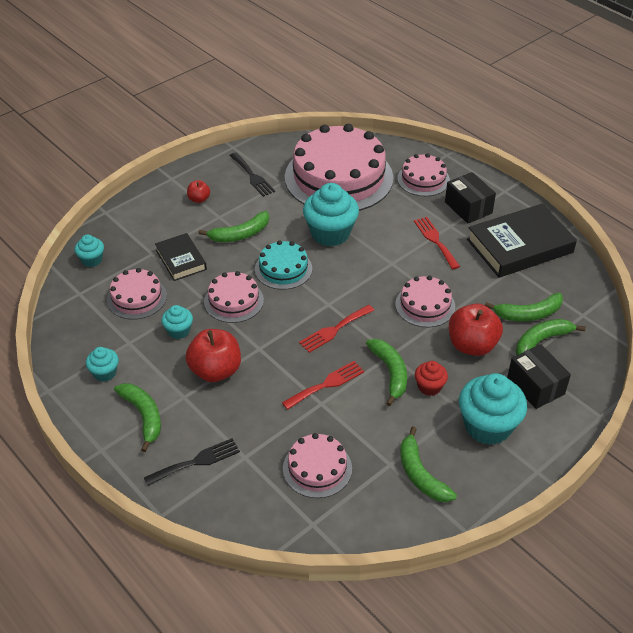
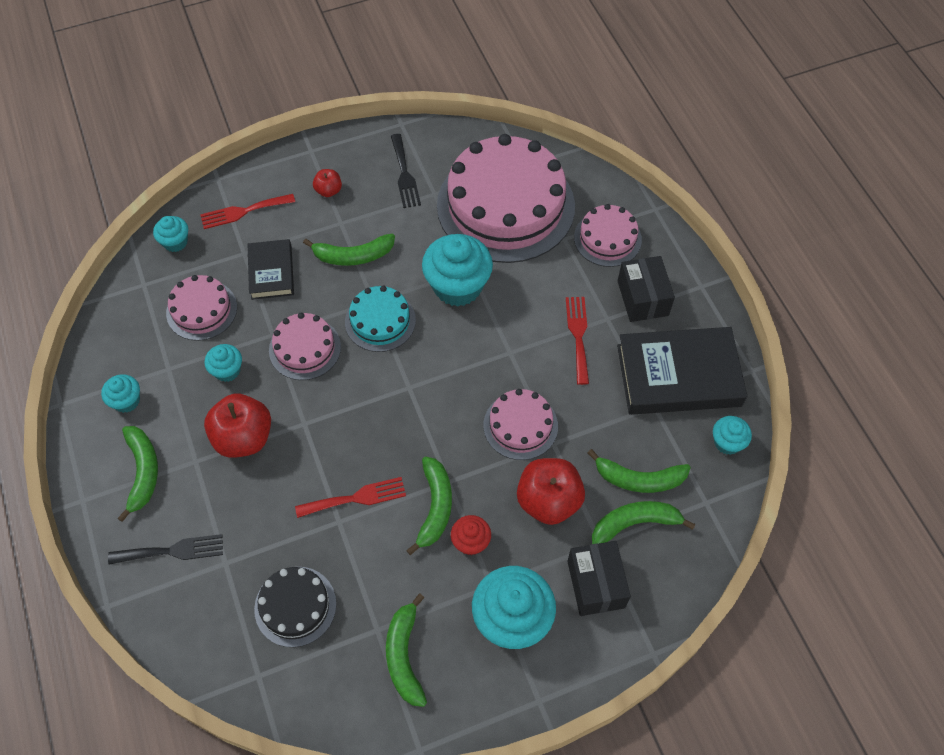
camera: 20 degrees right, 15 degrees up
(317, 468) = (295, 606): pink cake -> black cake
(334, 330) = (399, 426): red fork -> red fork (243, 211)
(576, 276) = (727, 442): none -> turquoise cupcake

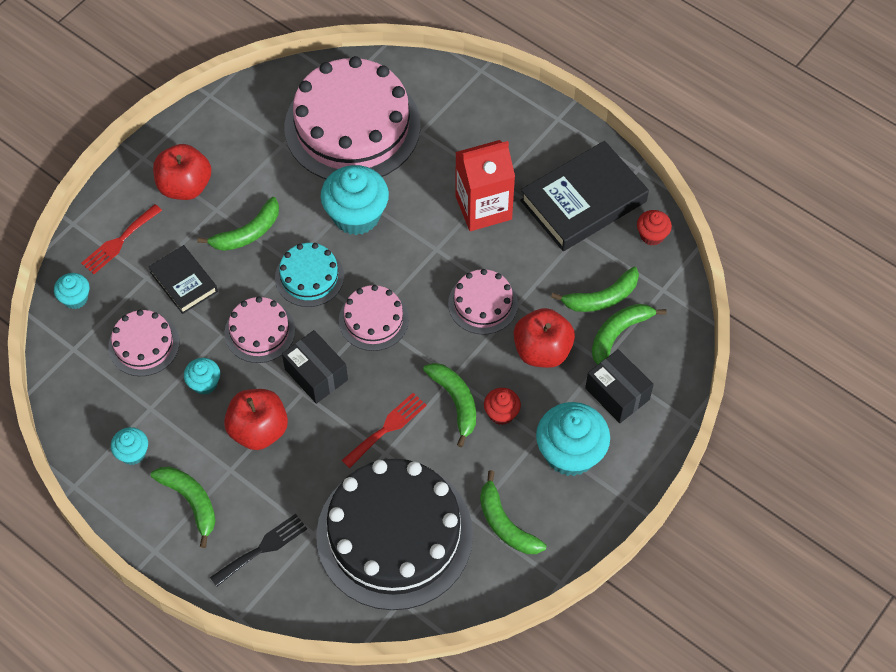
camera: 30 degrees left, 0 degrees up
(295, 606) = (394, 535): black cake -> black cake, size x2.08
(328, 191) = (185, 186): red apple -> red apple, size x1.97
(404, 174) = (244, 140): black fork -> none
(578, 335) = (483, 207): red fork -> red carton
(607, 238) = (457, 114): pink cake -> pink cake (373, 319)
(642, 298) = (516, 151): black box -> black box (316, 374)
(727, 442) = (652, 235): turquoise cupcake -> red cupcake

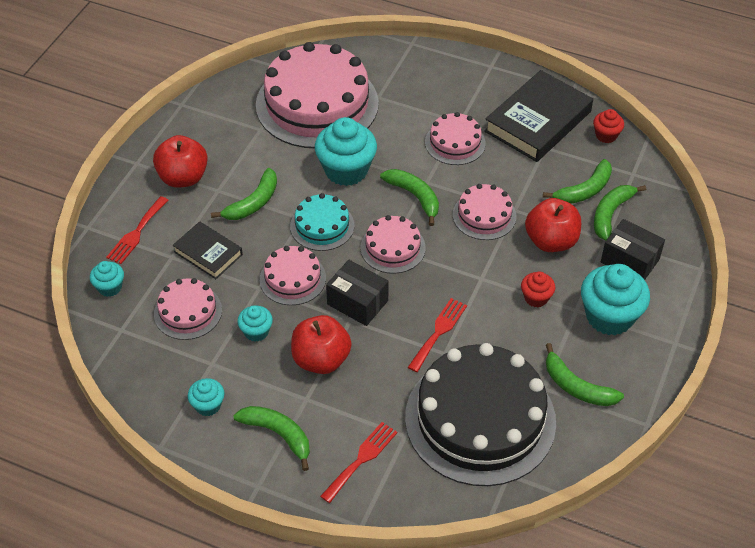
camera: 15 degrees left, 10 degrees down
(262, 548) = (361, 459): black fork -> red fork
(455, 401) = (491, 297): green banana -> green banana (414, 196)
(483, 207) = (455, 143): red carton -> pink cake

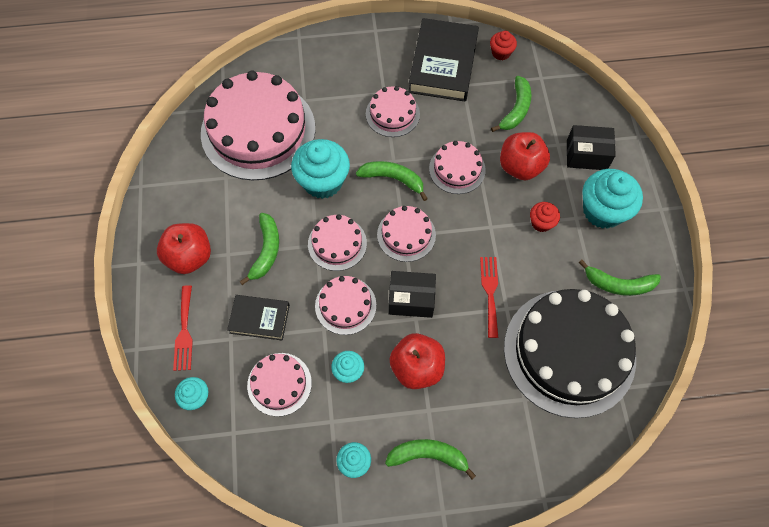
camera: 30 degrees left, 15 degrees up
(322, 226) = (337, 243): turquoise cake -> pink cake
(361, 459) = (506, 440): red fork -> none
(610, 214) = (547, 121): green banana -> none

